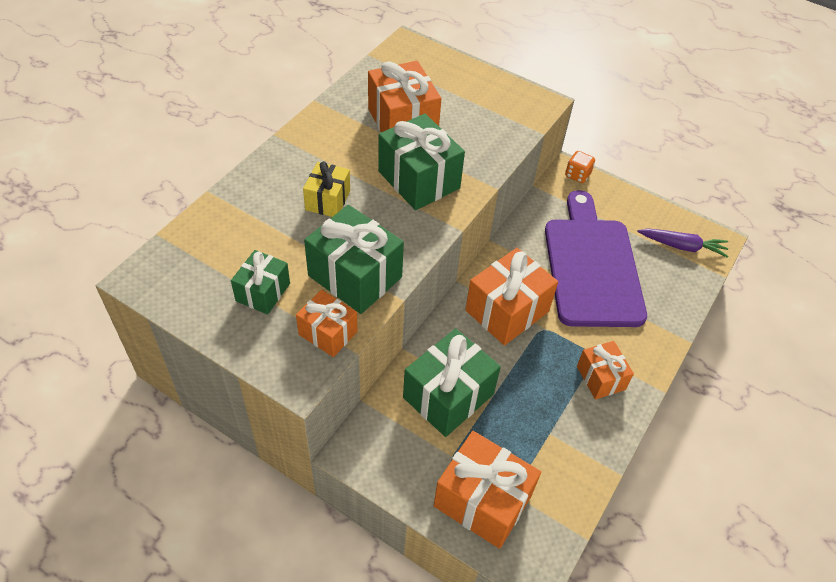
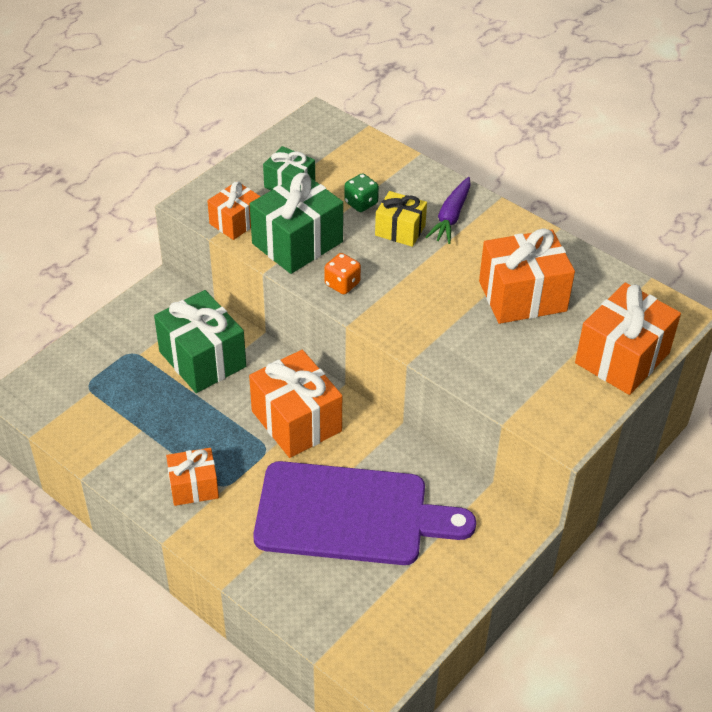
camera: 100 degrees right, 5 degrees down
(289, 231) = (361, 203): none -> green dice
(419, 180) = (425, 300): green gift -> none
(482, 501) = (90, 369): orange gift -> orange gift (622, 358)
(577, 175) = (511, 535): orange dice -> orange dice (342, 284)
(682, 246) = (372, 626): purple carrot -> purple carrot (451, 217)

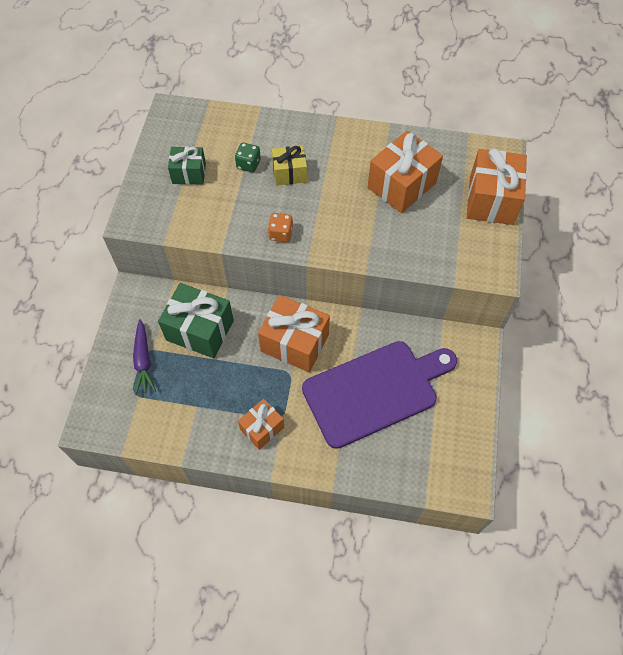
camera: 30 degrees left, 15 degrees up
(236, 222) = (172, 221): orange gift -> none
(297, 243) = (227, 217): green gift -> none
(451, 217) = (315, 147): purple carrot -> purple carrot (143, 360)

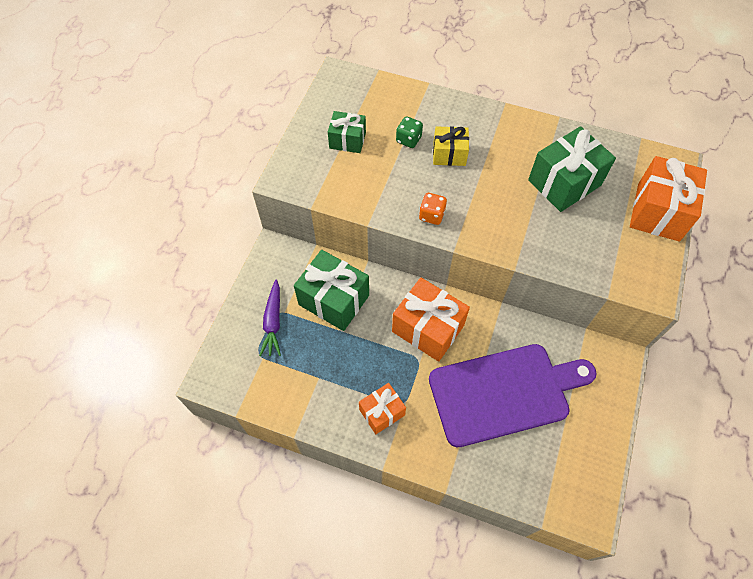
camera: 10 degrees right, 0 degrees up
(401, 185) = (564, 183): orange gift -> green gift

